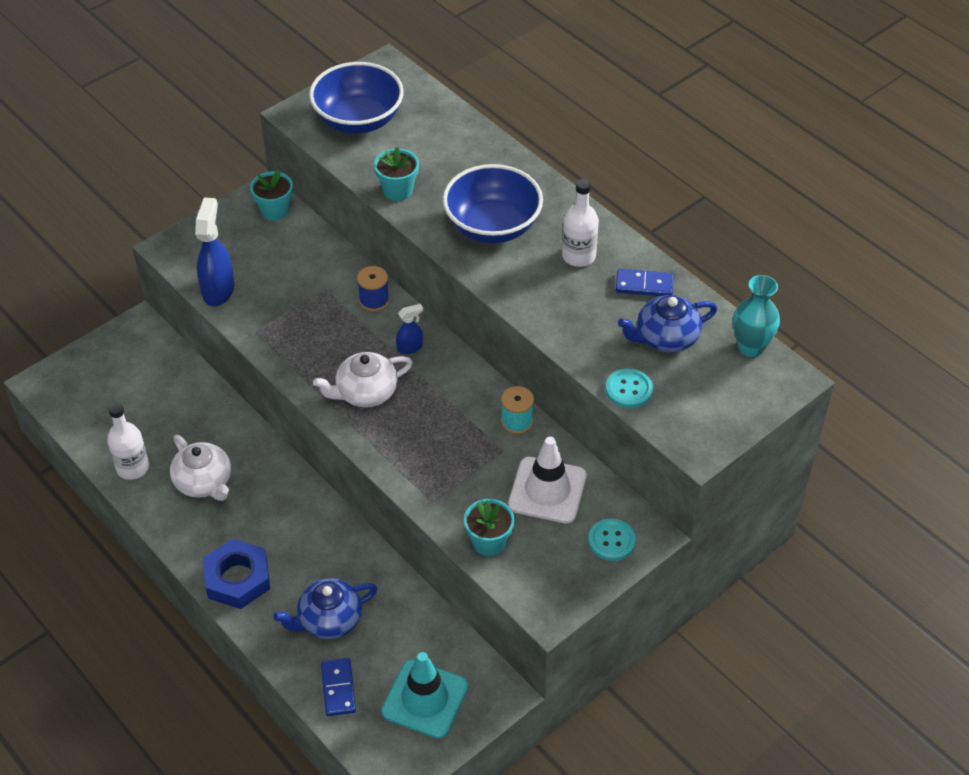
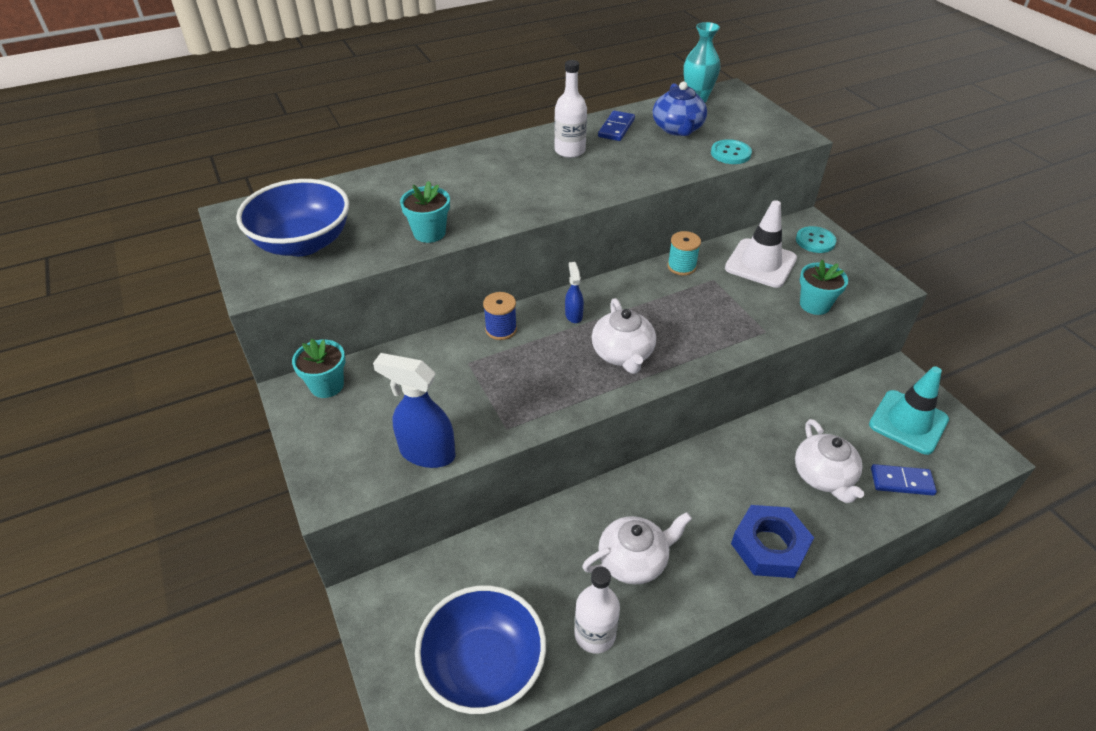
camera: 75 degrees left, 5 degrees down
(329, 620) = (823, 476): blue teapot -> white teapot
(492, 226) = (510, 186): blue bowl -> blue bowl (483, 666)

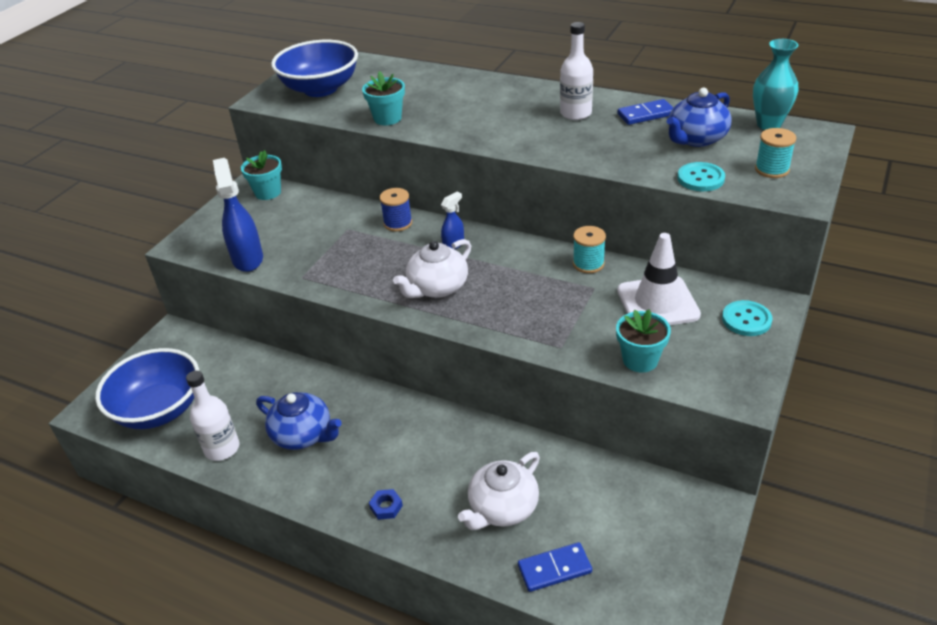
camera: 55 degrees right, 5 degrees down
(634, 560) = (303, 435): white teapot -> blue teapot
(753, 126) = (772, 169): none -> turquoise spool
(769, 546) = (386, 507): blue nut -> blue nut, size x0.42
(901, 482) = (554, 569): blue domino -> blue domino turned 75 degrees counterclockwise
(908, 422) = (647, 543): turquoise traffic cone -> none

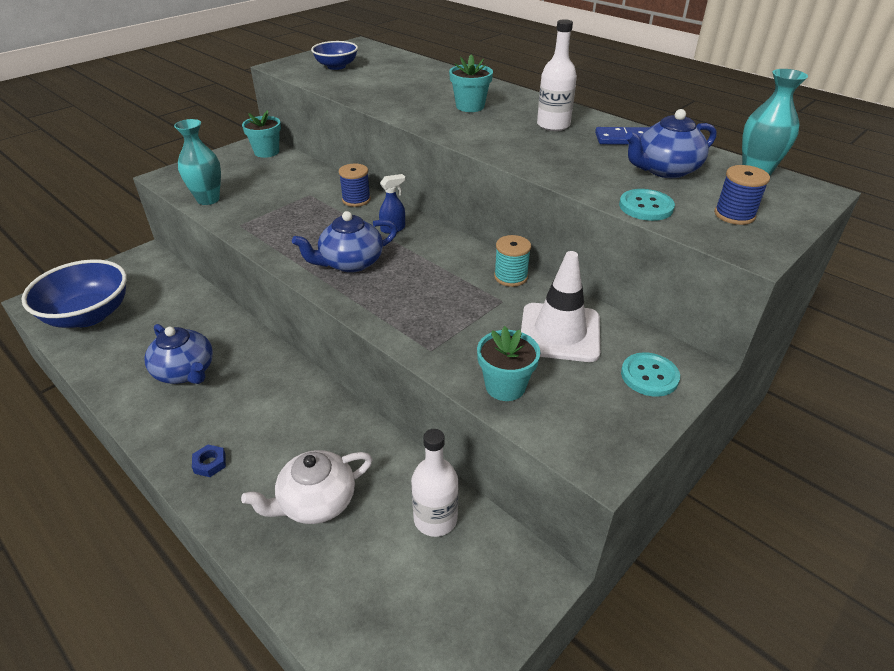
camera: 15 degrees right, 0 degrees up
(222, 448) = (112, 363): white bottle -> white bottle (435, 519)
(247, 259) = (208, 199): blue spray bottle -> turquoise vase
(320, 89) = (336, 66): blue bowl -> blue bowl, size x0.57
(387, 118) = (374, 97): turquoise flower pot -> turquoise flower pot (470, 106)
(437, 288) = (350, 263): white teapot -> blue teapot
(554, 569) = (327, 587): blue domino -> none
(772, 169) = (734, 215): turquoise spool -> blue spool

